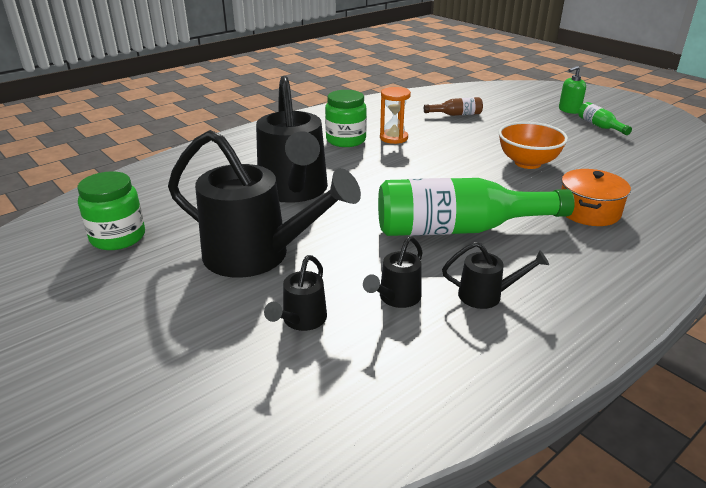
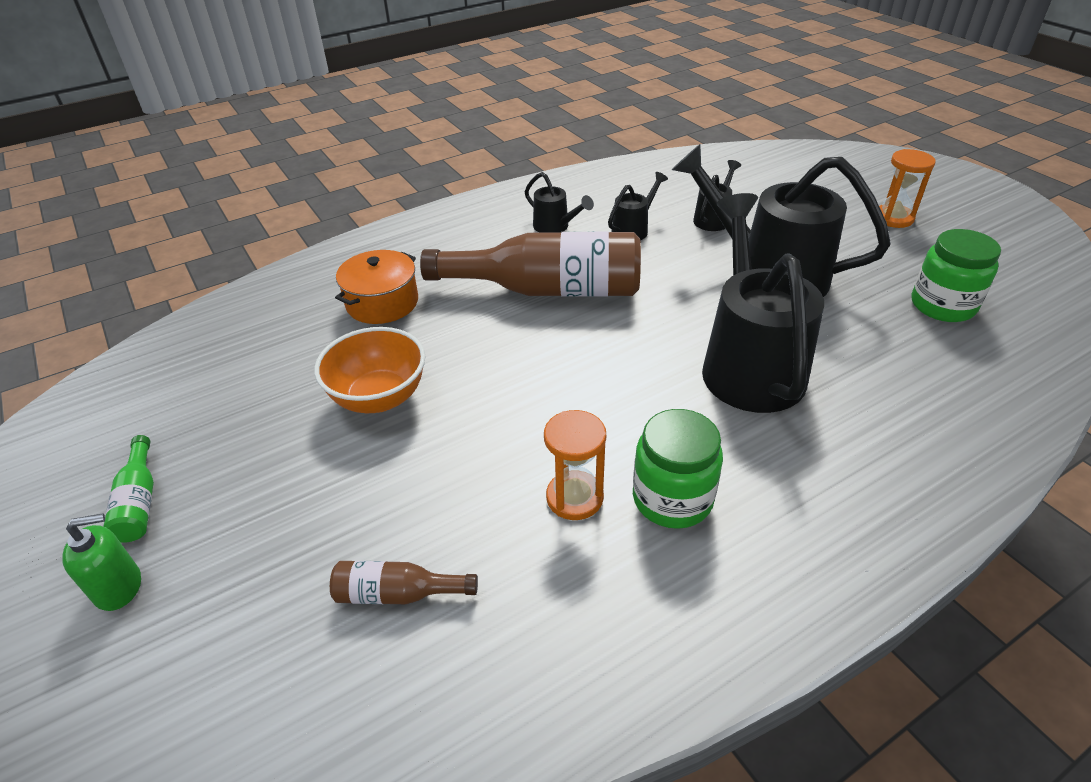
camera: 170 degrees left, 10 degrees up
(74, 336) = (893, 218): none -> orange hourglass
(459, 229) = (547, 290): green bottle -> brown bottle
(487, 295) = (555, 227): black watering can -> black watering can turned 150 degrees counterclockwise

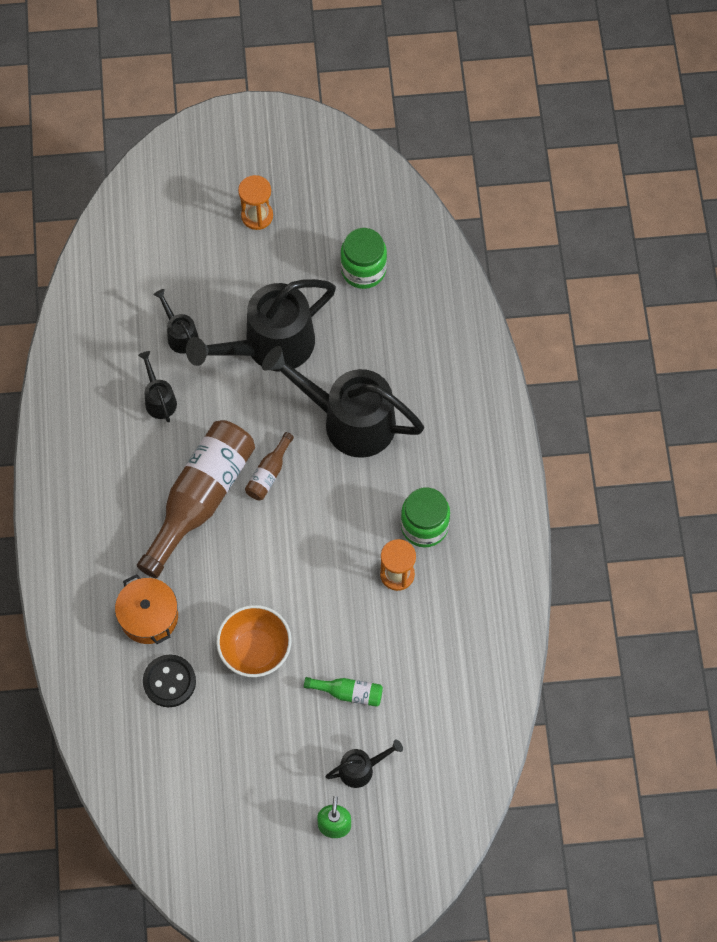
camera: 65 degrees left, 25 degrees up
(139, 502) = (273, 809): green bottle -> green bottle (348, 693)
(306, 344) = (169, 681): none -> black button
(398, 593) = (412, 686): brown bottle -> brown bottle (269, 473)
(555, 227) = (120, 453): black watering can -> black watering can (361, 769)

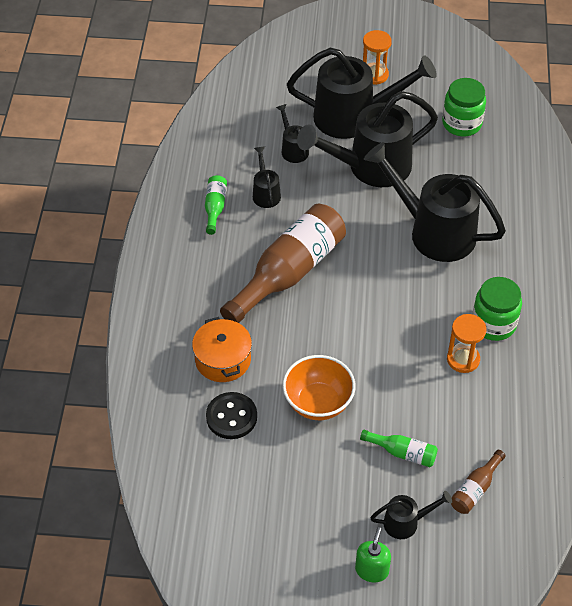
camera: 10 degrees right, 15 degrees down
(107, 428) = (215, 208): none -> green bottle
(242, 279) = (354, 117): none -> black watering can
(269, 473) = (354, 262): brown bottle -> brown bottle (475, 489)

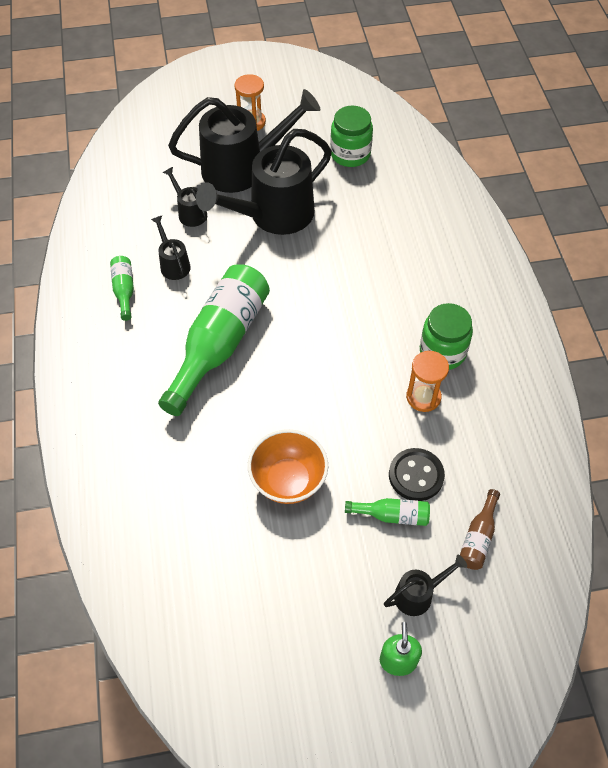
camera: 15 degrees left, 5 degrees up
(223, 360) = (174, 456): orange pot -> none
(231, 417) = (199, 519): black button -> black button (416, 475)
(288, 273) = (219, 344): brown bottle -> green bottle
(433, 231) = (354, 268): black watering can -> none

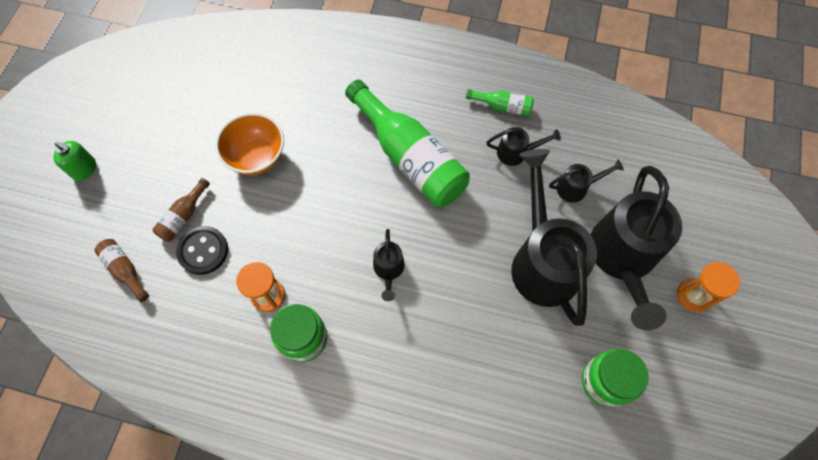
camera: 115 degrees right, 10 degrees up
(392, 515) = (183, 216): green bottle -> brown bottle
(418, 594) = (115, 204): black watering can -> black watering can (388, 270)

